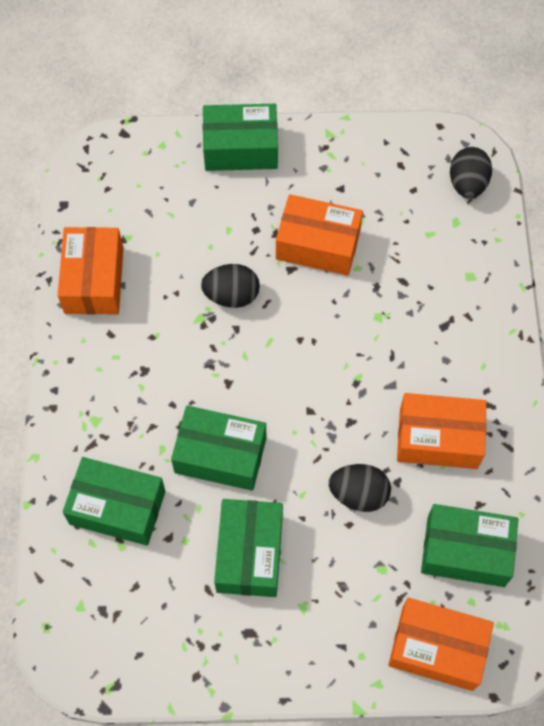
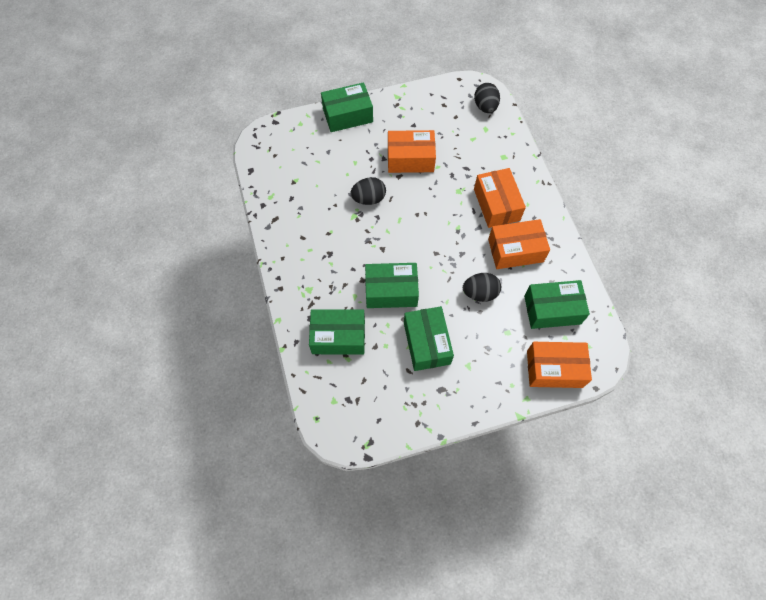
camera: 15 degrees left, 0 degrees up
(94, 280) = (283, 209): orange box -> orange box (496, 204)

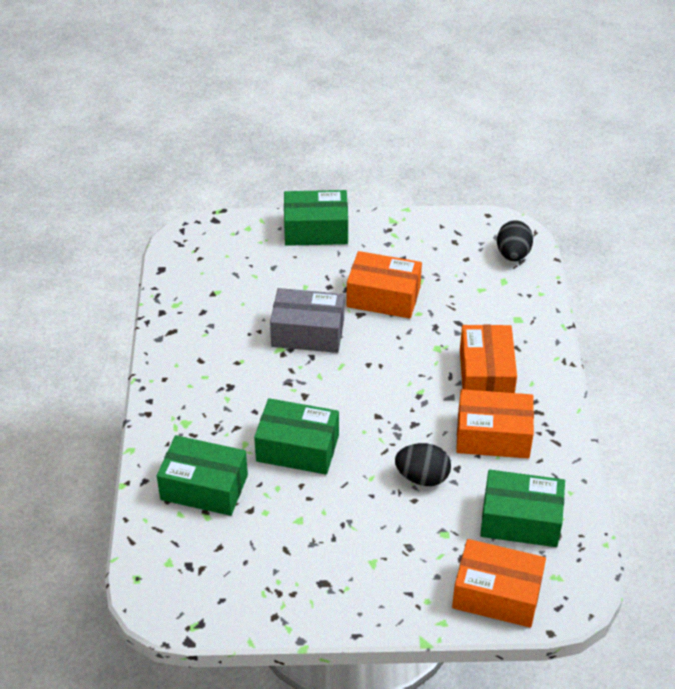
camera: 15 degrees right, 20 degrees down
(368, 199) = (308, 333): black egg -> grey box
(426, 343) = (323, 522): green box -> none

